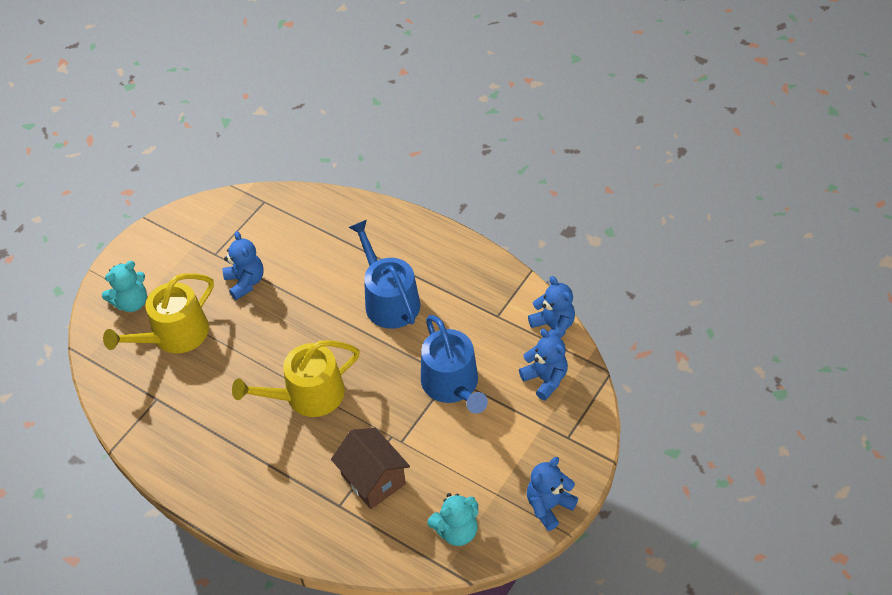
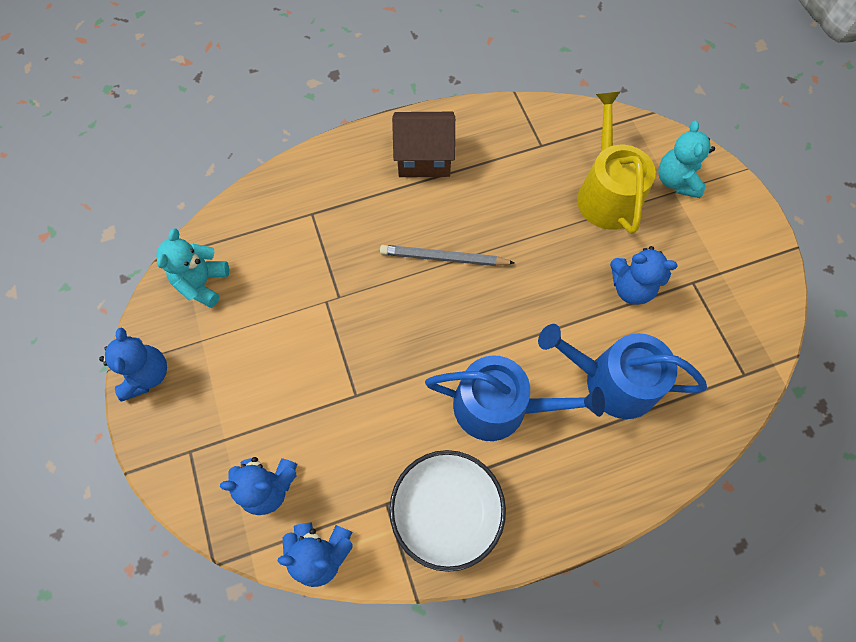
camera: 125 degrees right, 15 degrees up
(307, 395) = (444, 258): yellow watering can -> grey pencil
(373, 479) = (311, 254): brown house -> brown house (424, 158)
(452, 384) = (344, 390): blue watering can -> blue watering can (612, 381)
(474, 286) = (446, 511): none -> white bowl

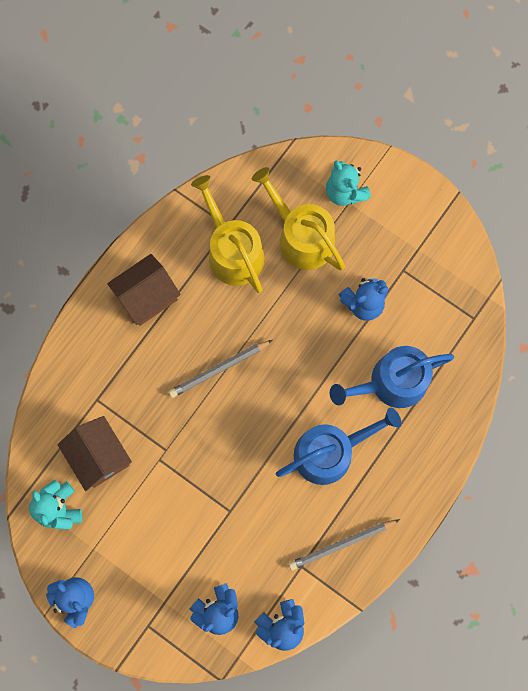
camera: 35 degrees left, 10 degrees up
(275, 262) = (100, 456): none -> brown house
(446, 511) = (342, 544): white bowl -> grey pencil
(530, 167) = (232, 251): none -> yellow watering can

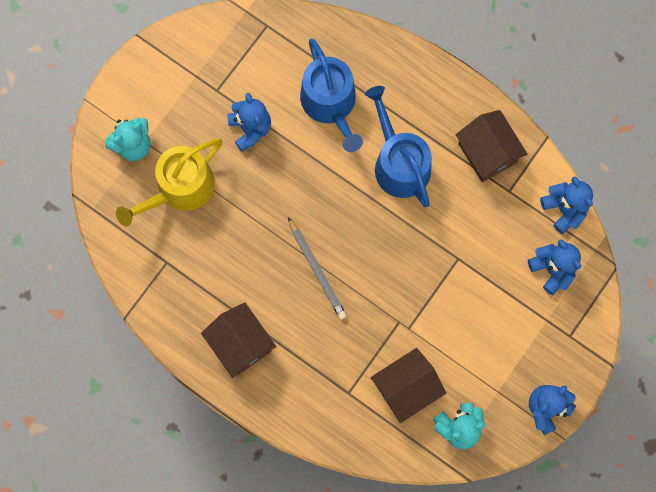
camera: 90 degrees left, 0 degrees up
(232, 251) = (194, 257): yellow watering can -> none
(342, 544) = (487, 153): grey pencil -> brown house

